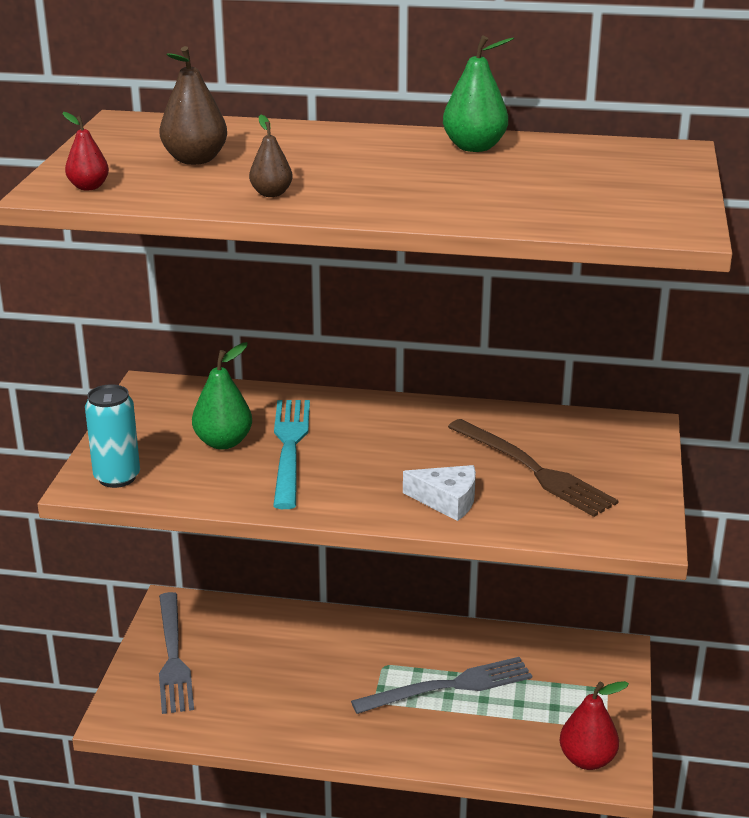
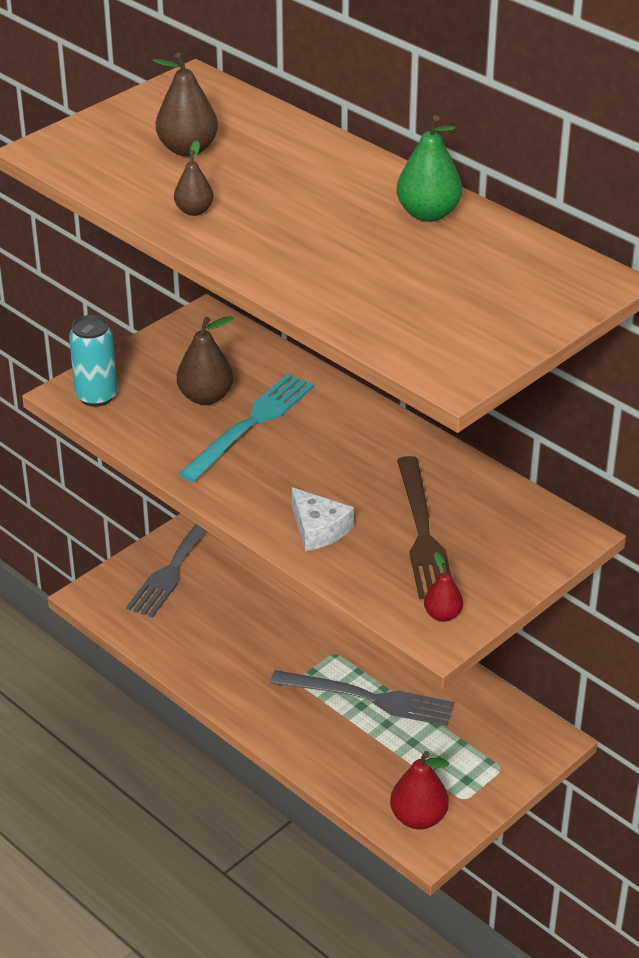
camera: 35 degrees right, 10 degrees up
(88, 187) = (75, 154): red pear -> red pear (442, 615)
(223, 442) = (206, 397): green pear -> brown pear

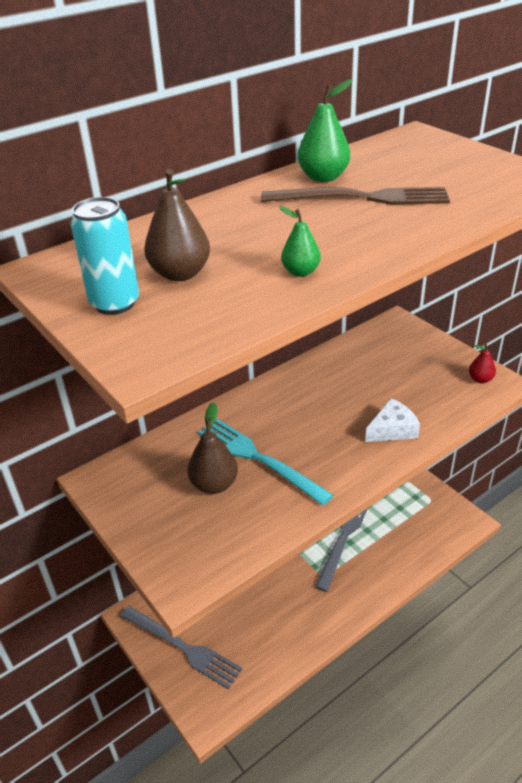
camera: 80 degrees left, 0 degrees up
(96, 396) = (192, 563): turquoise can -> turquoise can (115, 303)
(194, 211) = (300, 272): brown pear -> green pear
(418, 818) = (448, 523): red pear -> none
(422, 532) = (396, 381): brown fork -> brown fork (361, 198)

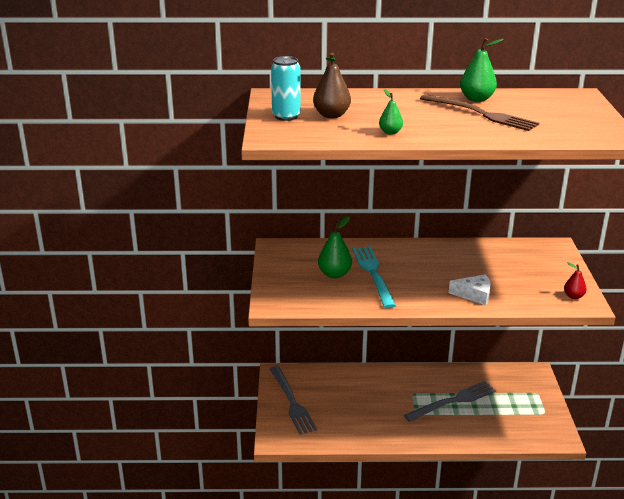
camera: 35 degrees right, 10 degrees down
(214, 484) = (334, 274): brown pear -> green pear

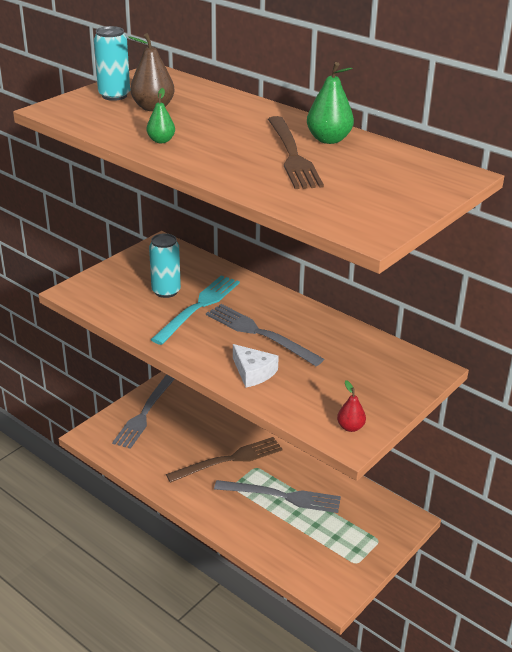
camera: 40 degrees right, 5 degrees up
(334, 274) = (166, 291): green pear -> turquoise can
(391, 399) = (229, 460): none -> brown fork
(437, 271) = (260, 334): none -> grey fork

